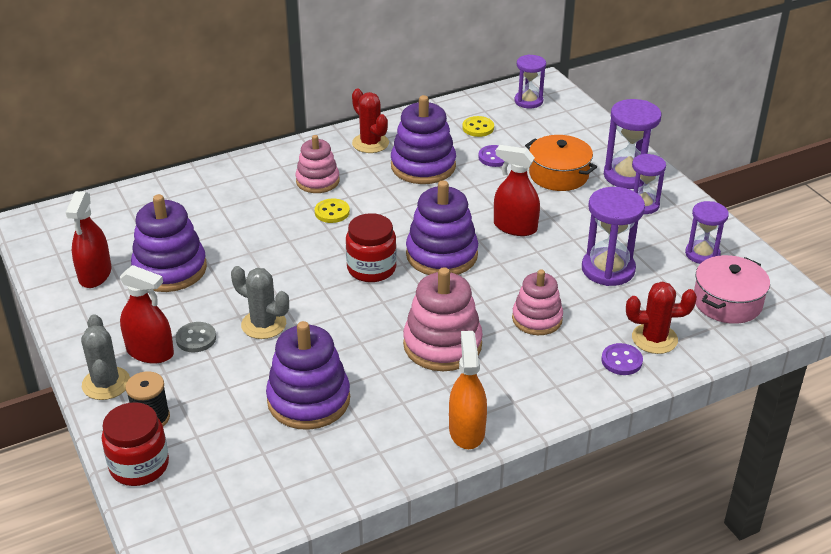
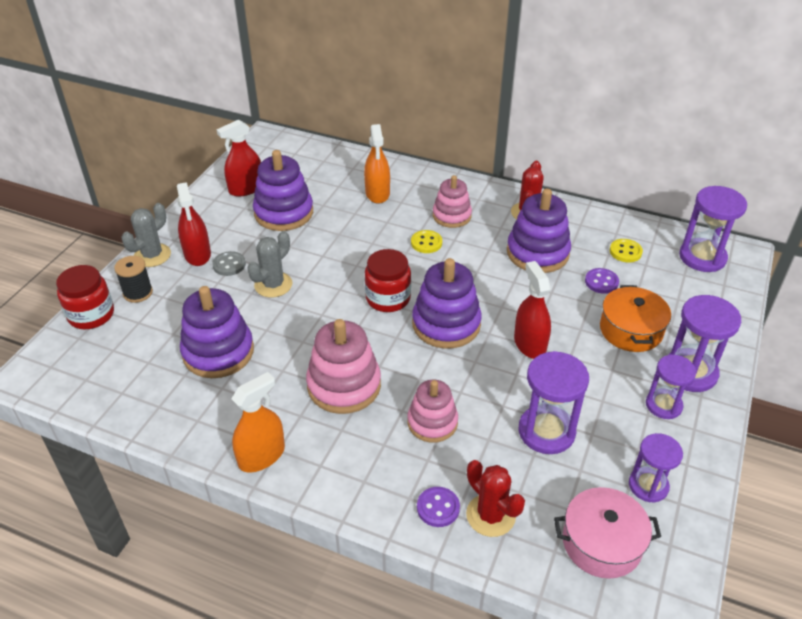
camera: 50 degrees right, 5 degrees up
(227, 203) = (377, 193): none -> orange spray bottle
(263, 324) = (273, 285): grey cactus -> grey cactus turned 45 degrees clockwise
(528, 101) = (702, 257): purple hourglass -> purple hourglass, size x1.53

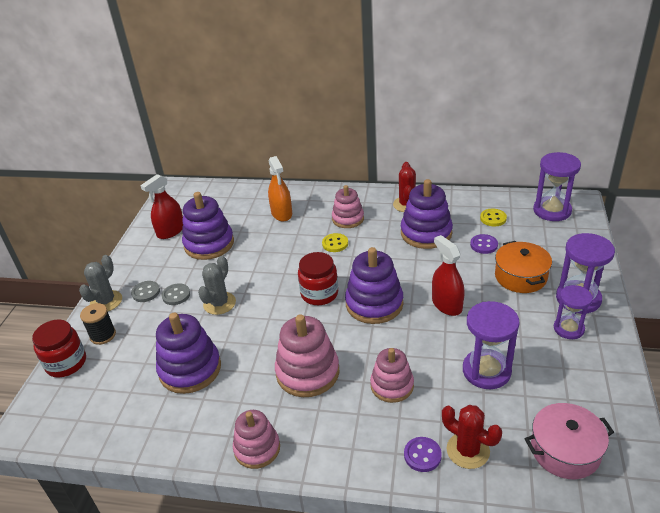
camera: 10 degrees left, 5 degrees down
(197, 254) = (146, 292): red spray bottle -> grey button
(261, 456) = (257, 448): orange spray bottle -> pink stacking toy
(648, 486) = (582, 395): purple hourglass -> none

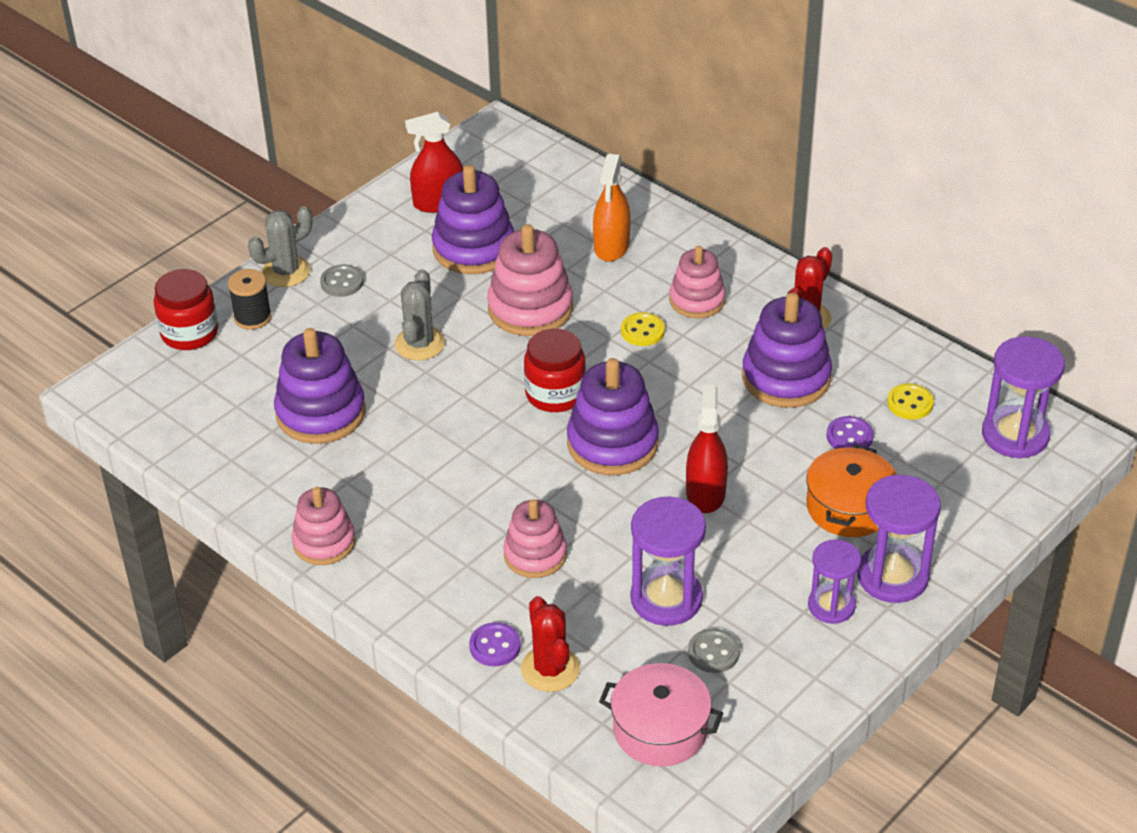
camera: 30 degrees right, 5 degrees up
(176, 295) = (375, 305): grey button -> grey button (713, 652)
(219, 303) = (419, 344): grey cactus -> grey cactus turned 45 degrees counterclockwise
(307, 372) = (451, 487): pink stacking toy -> pink stacking toy (530, 308)

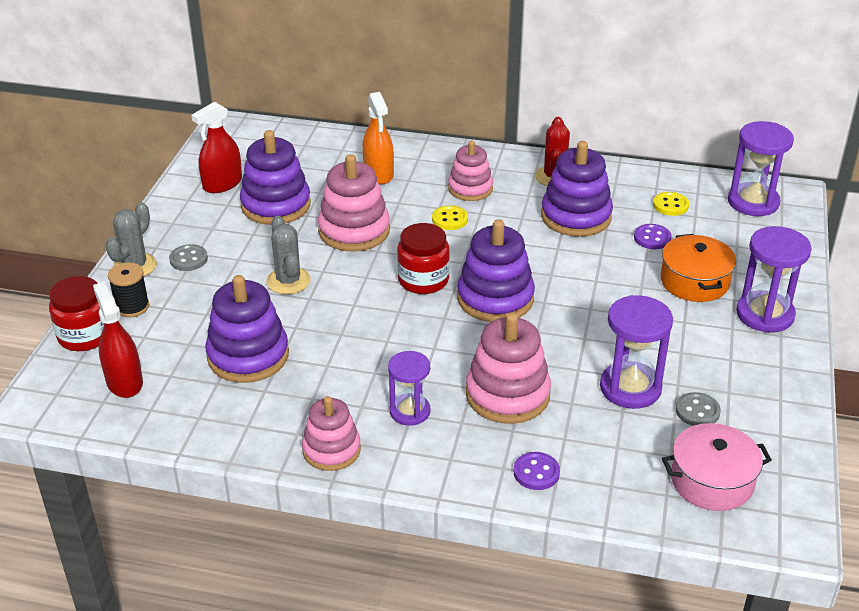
camera: 30 degrees left, 5 degrees down
(535, 555) = (507, 395): pink stacking toy -> pink stacking toy, size x1.52
(550, 669) = (593, 472): red cactus -> none
(705, 493) = (591, 307): red spray bottle -> red spray bottle (124, 382)
(831, 606) = (745, 348): purple hourglass -> purple hourglass (410, 411)

